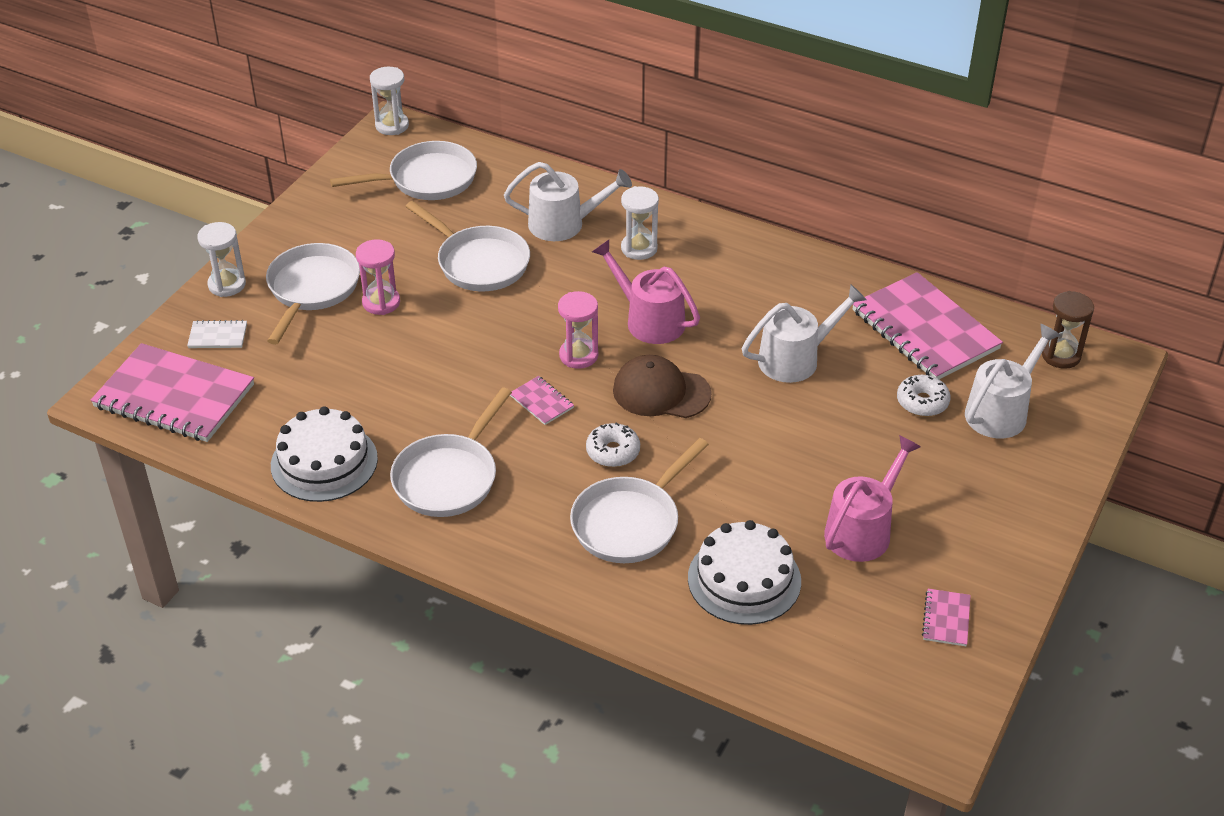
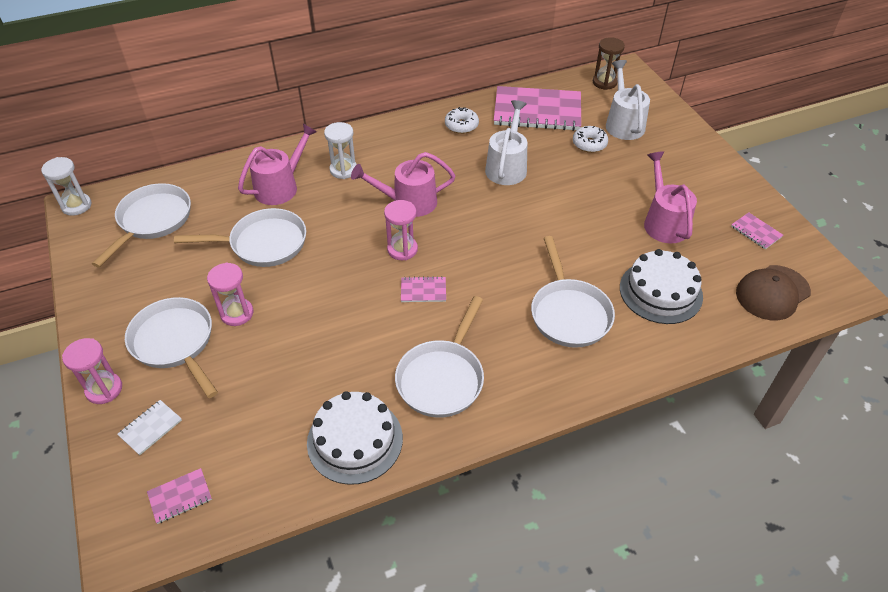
camera: 50 degrees left, 5 degrees up
(174, 396) = (180, 496): pink notebook -> pink notebook, size x0.42
(227, 285) = (104, 389): white hourglass -> pink hourglass
(448, 477) = (442, 378): white pan -> white pan turned 45 degrees clockwise
(563, 224) = (280, 187): white watering can -> pink watering can
(613, 452) = (501, 284): white donut -> white donut (461, 125)
(661, 392) = (474, 234): brown cap -> brown cap (772, 293)

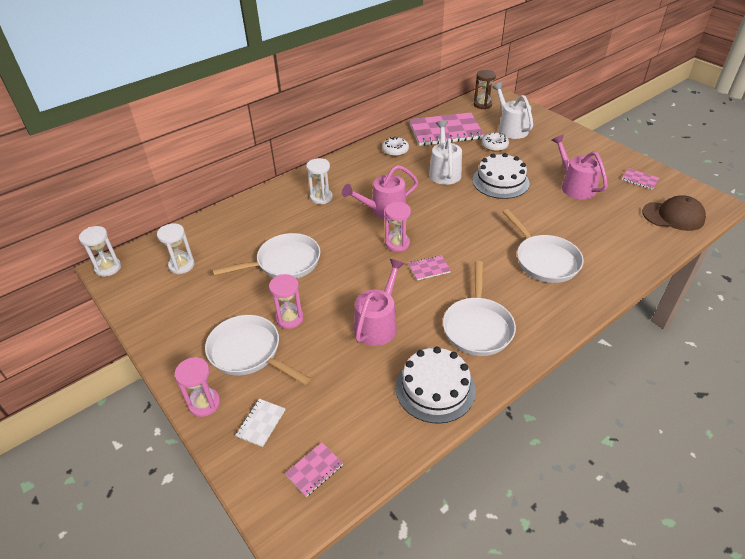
camera: 15 degrees left, 5 degrees down
(152, 221) = (181, 265): white pan -> white hourglass
(280, 187) = (277, 219): pink watering can -> pink watering can (378, 324)
(660, 292) = (599, 231): white cake -> white cake (500, 181)
(772, 293) = (673, 216): brown cap -> brown cap turned 120 degrees counterclockwise

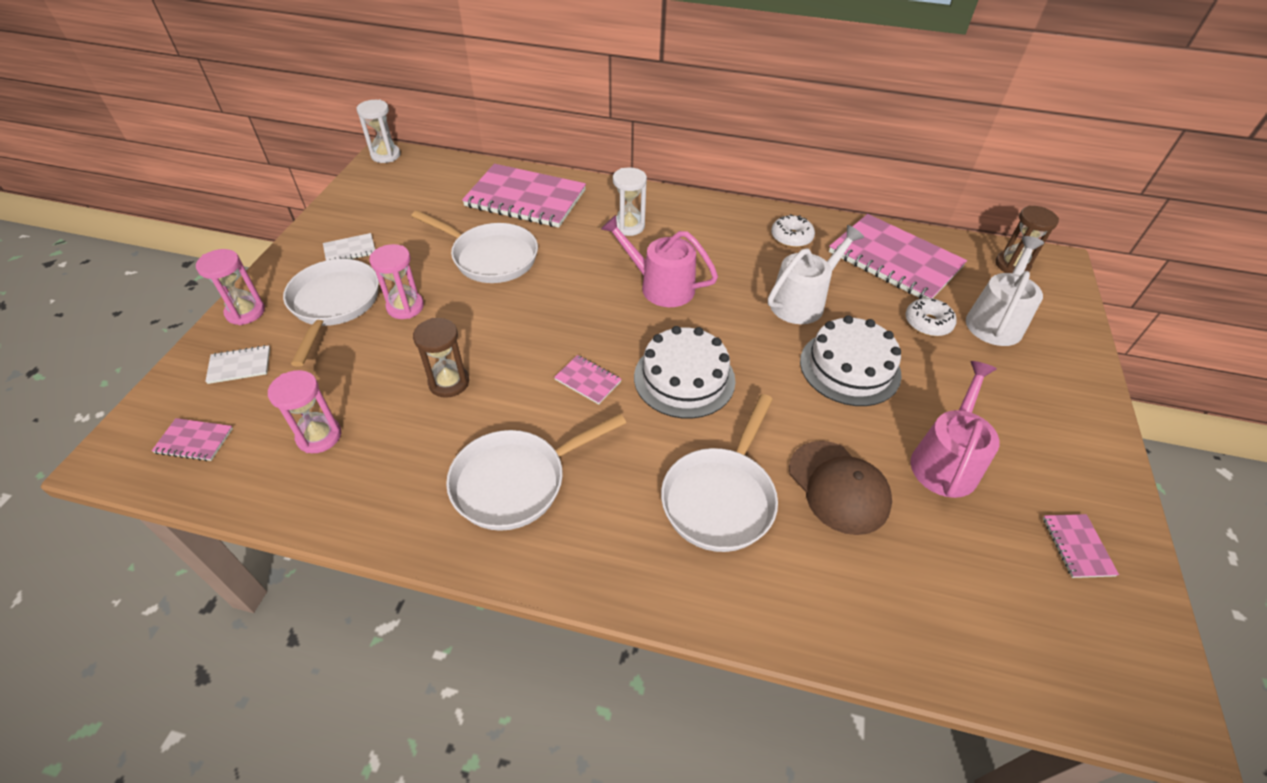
camera: 50 degrees right, 5 degrees up
(181, 265) = (426, 194): white hourglass -> none
(198, 325) = (350, 250): none -> white notebook
(245, 225) = (525, 198): none -> pink notebook
(378, 324) = (449, 382): pink watering can -> brown hourglass
(397, 243) = (608, 329): pink hourglass -> pink hourglass (319, 436)
(435, 388) = (374, 489): white cake -> white cake (684, 378)
(673, 216) = (1031, 643): brown cap -> brown cap (838, 487)

